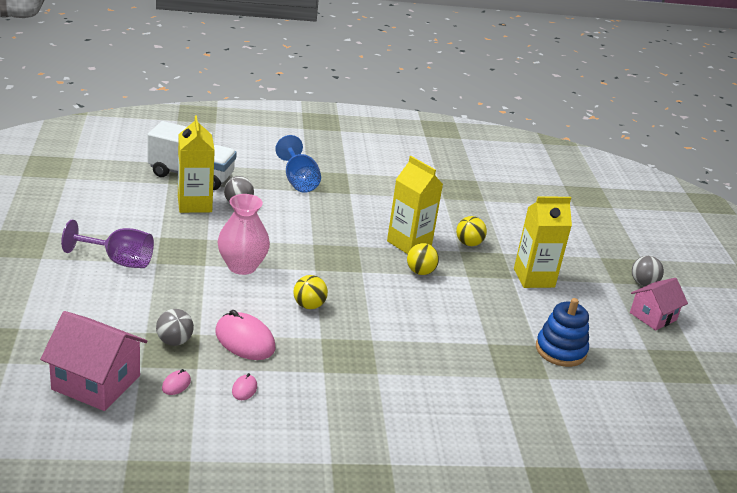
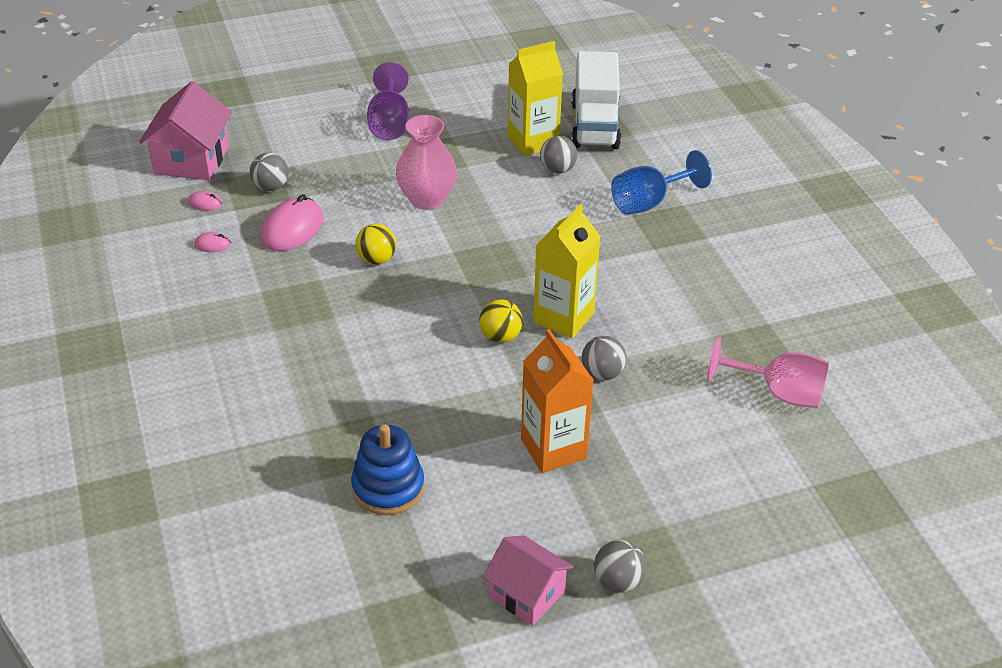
camera: 80 degrees right, 10 degrees up
(468, 243) = (602, 373): yellow ball -> grey ball
(500, 193) = (778, 393): none -> pink goblet
(534, 278) = (553, 449): yellow carton -> orange carton

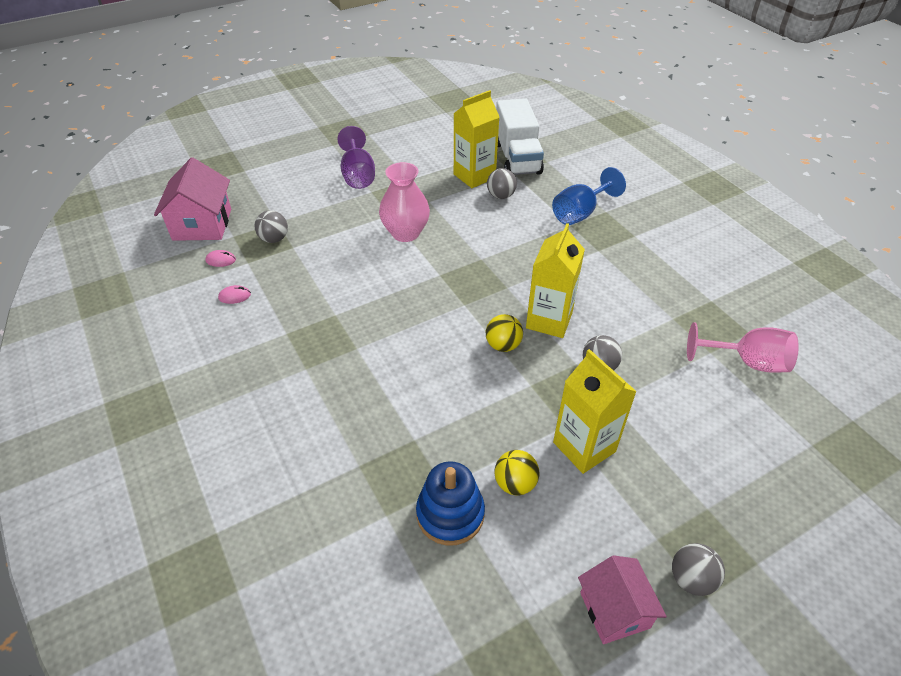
camera: 10 degrees left, 5 degrees up
(292, 229) = (300, 273): pink mouse -> none
(376, 259) = (378, 290): yellow ball -> yellow ball (515, 483)
(527, 594) = (614, 610): pink house -> pink house turned 45 degrees clockwise
(553, 449) = (584, 447): orange carton -> yellow carton

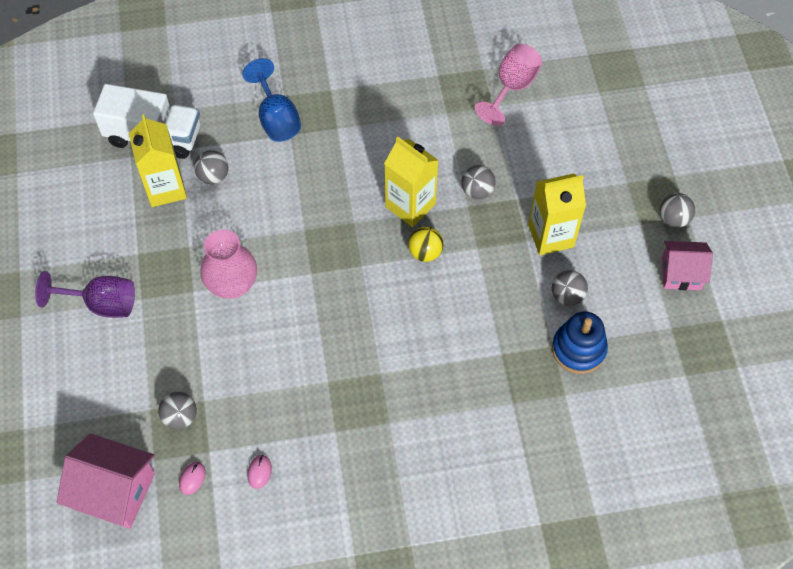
camera: 70 degrees left, 15 degrees up
(515, 483) = (567, 296): yellow ball -> grey ball

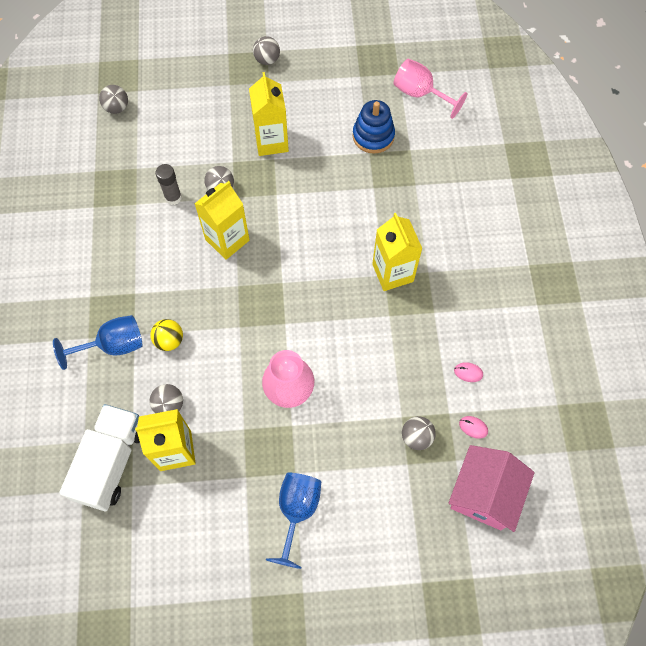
camera: 85 degrees left, 5 degrees up
(101, 304) = (297, 511): purple goblet -> blue goblet
(384, 382) = (392, 273): none -> yellow carton
(425, 252) = (275, 232): yellow ball -> yellow ball (169, 340)
(459, 146) = (173, 197): none -> grey glue stick
(512, 87) = (120, 151): pink goblet -> pink goblet (420, 94)
(567, 296) = (326, 137): grey ball -> grey ball (117, 108)
(681, 273) = (315, 63): pink house -> none

